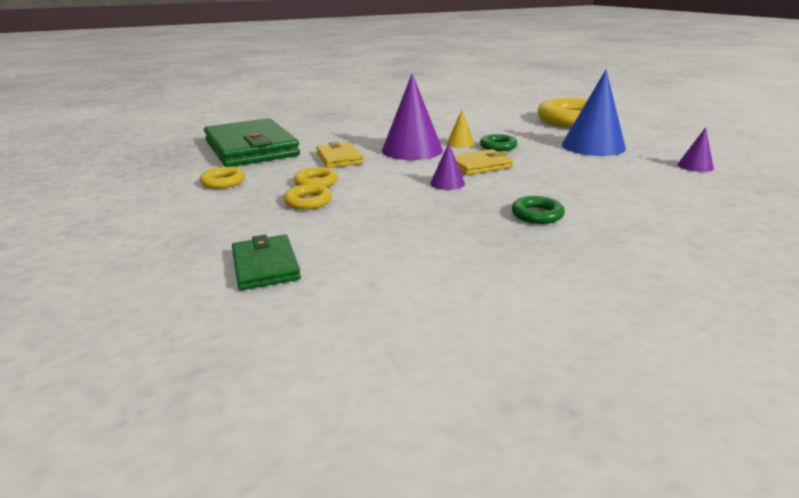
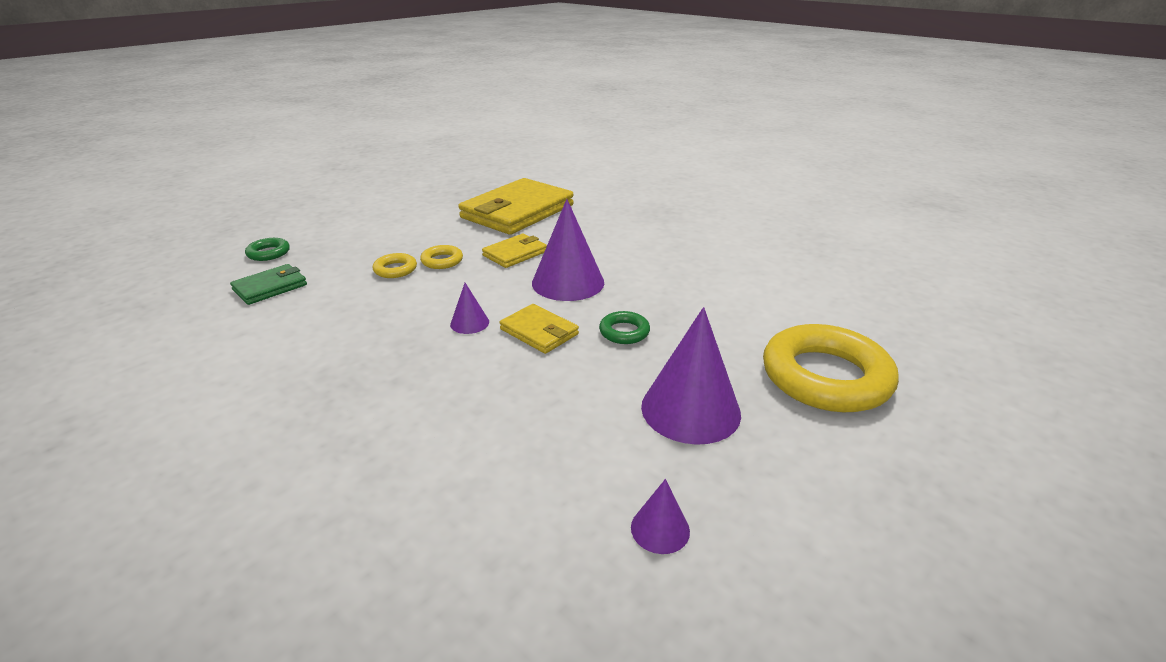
camera: 65 degrees right, 5 degrees up
(223, 182) = (427, 227): yellow ring -> none
(251, 148) = (517, 211): green wallet -> yellow wallet
(460, 143) = (616, 305): yellow cone -> none
(537, 215) = (395, 391): green ring -> green ring (269, 253)
(593, 146) = (690, 409): blue cone -> purple cone

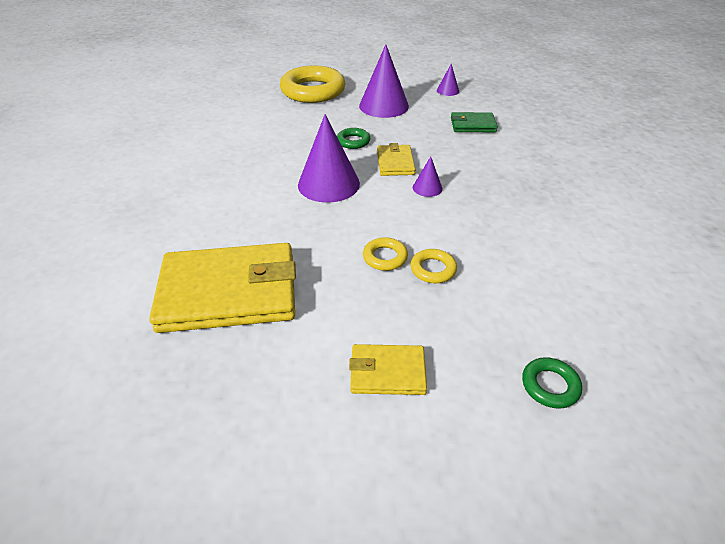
camera: 135 degrees left, 10 degrees up
(270, 287) = (560, 311): green wallet -> green wallet (472, 125)
(515, 254) = (320, 231): yellow wallet -> yellow wallet (387, 372)

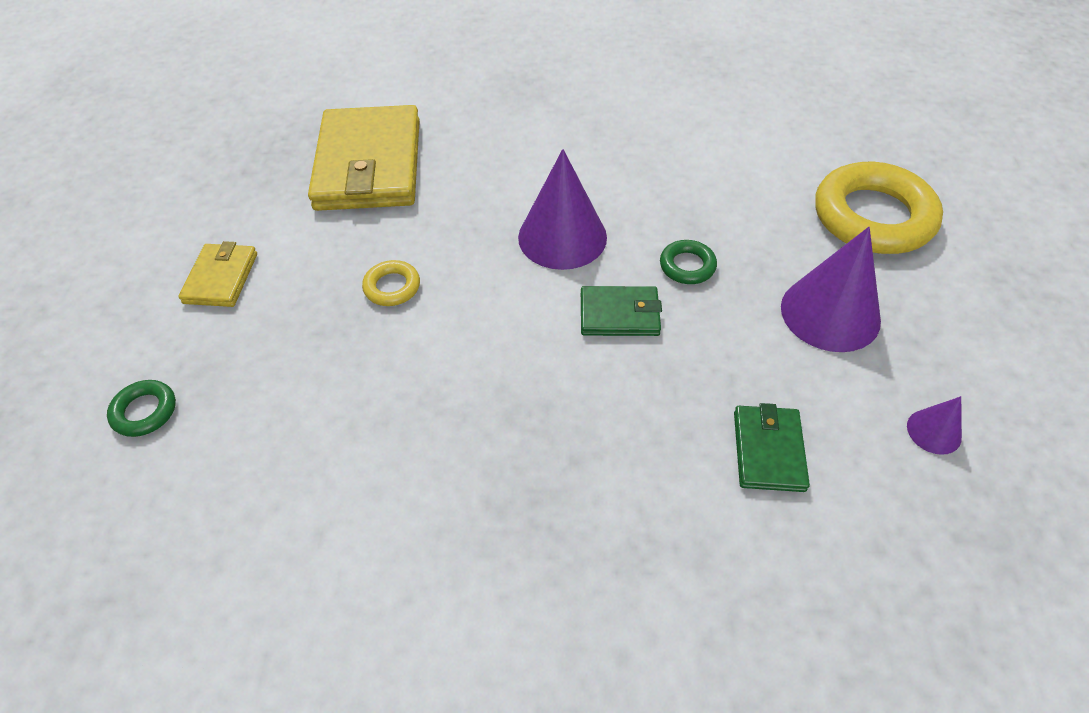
camera: 95 degrees right, 10 degrees up
(395, 163) = (619, 314): yellow wallet -> green wallet
(427, 188) = (543, 348): purple cone -> none
(433, 269) = (357, 332): yellow ring -> none

